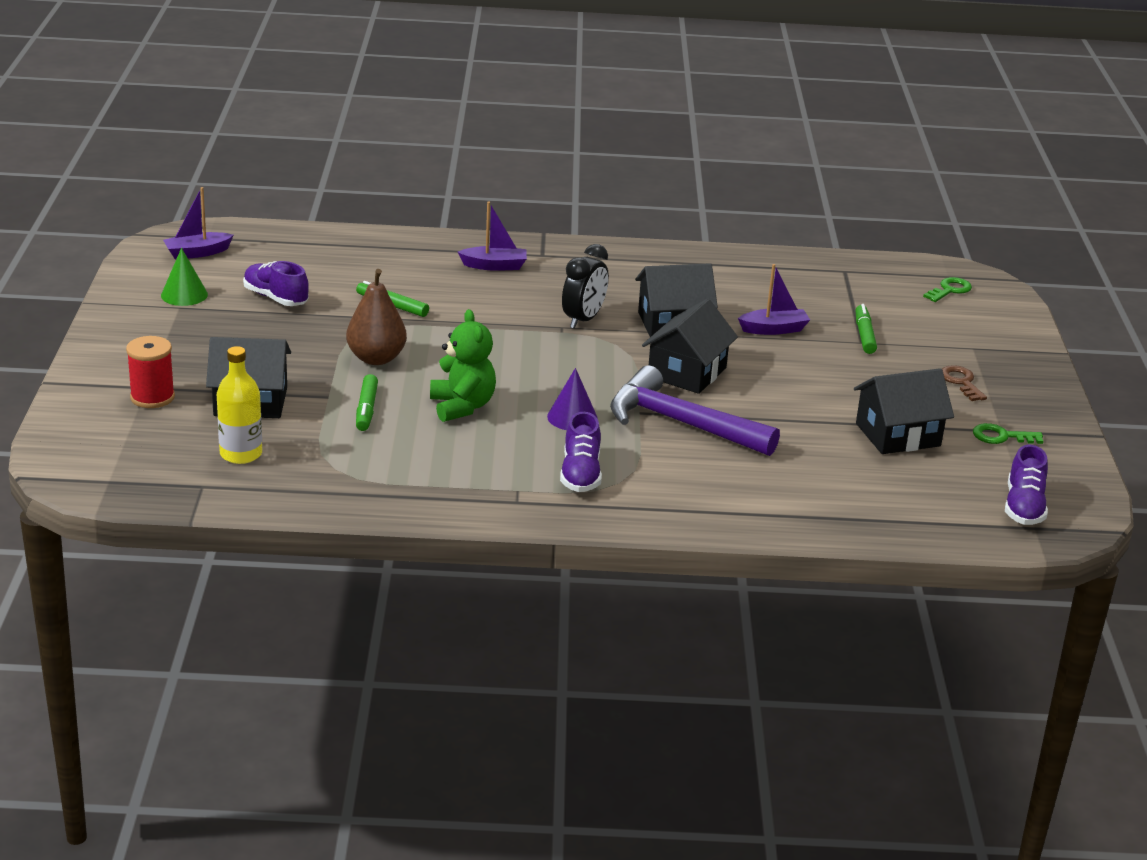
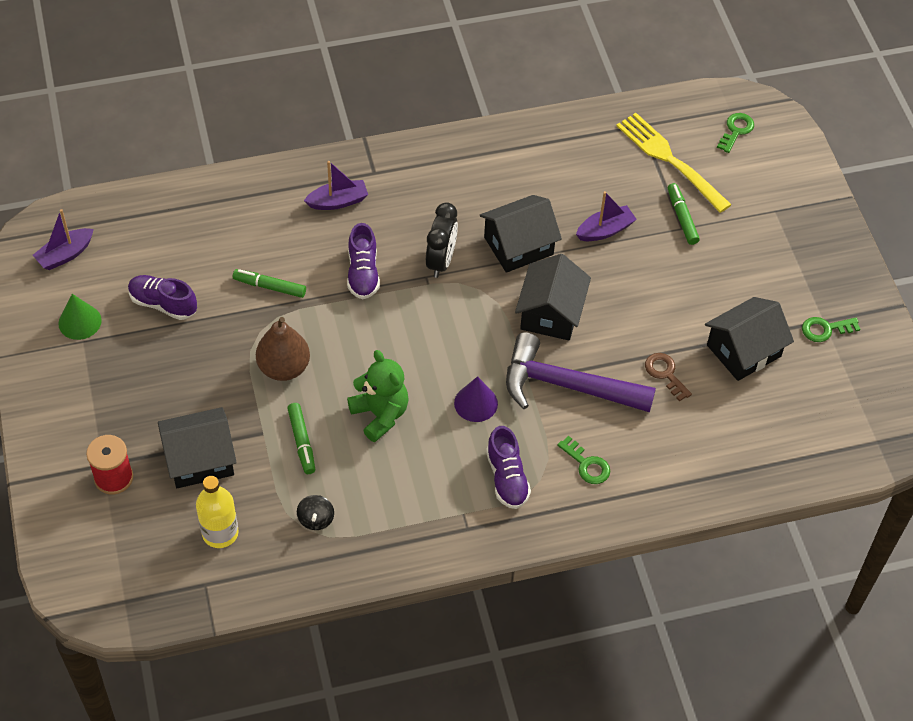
camera: 15 degrees left, 25 degrees up
(350, 464) = (316, 519): none -> black spinning top
(677, 481) = (587, 464): none -> green key
(867, 297) = (669, 160): none -> yellow fork
(961, 382) = (776, 263): brown key -> brown key (665, 374)
(1023, 507) = (863, 418): purple shoe -> purple shoe (363, 273)

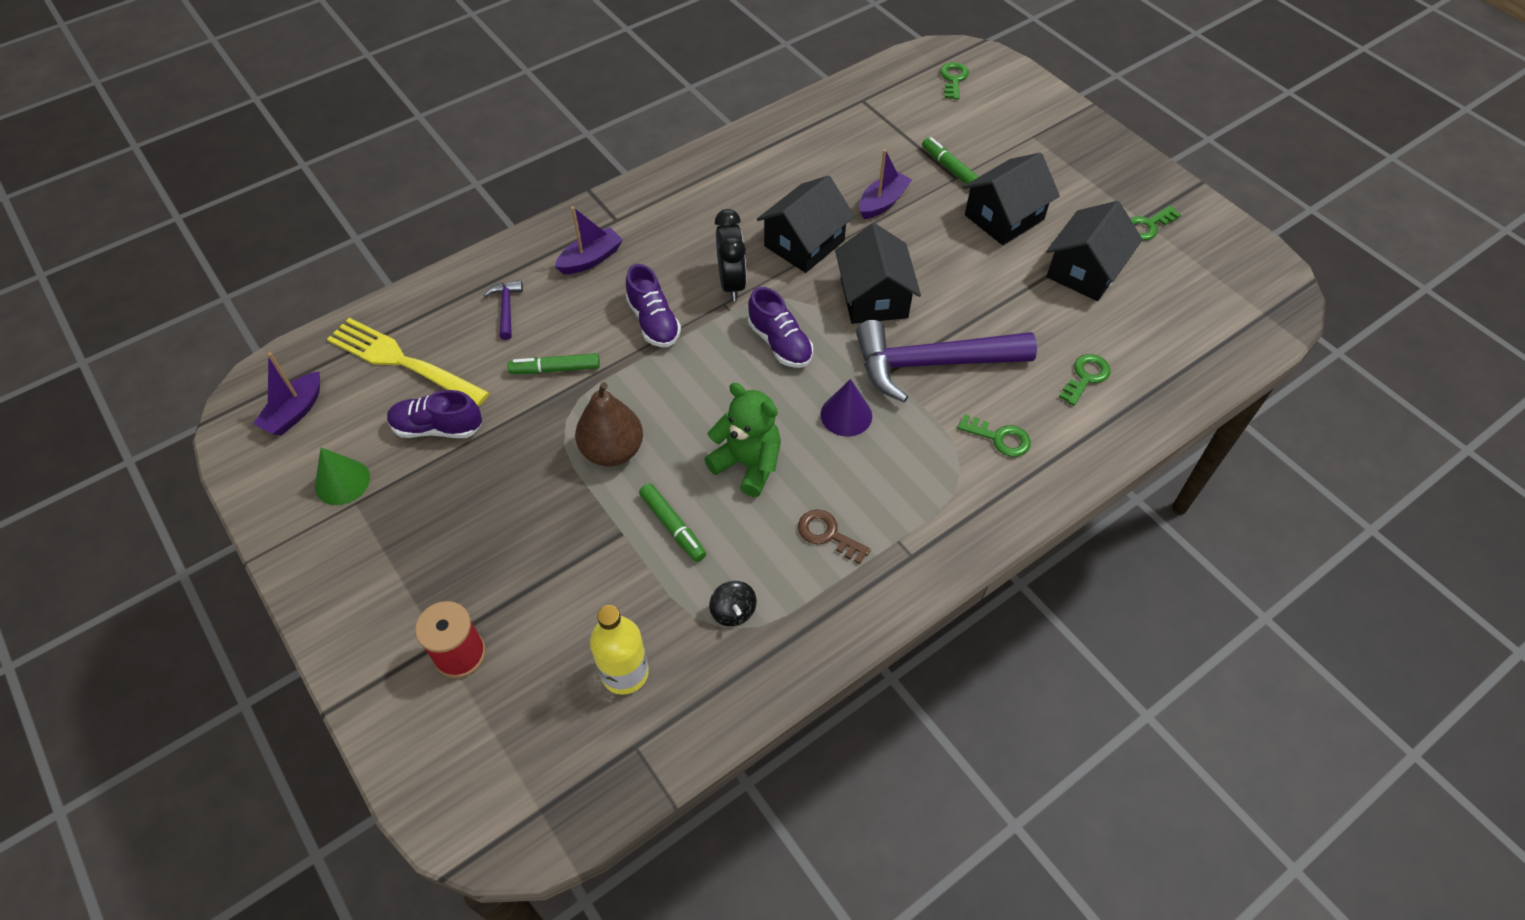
camera: 20 degrees left, 0 degrees up
(200, 459) = (559, 591): black house -> black house (1004, 217)
(254, 223) = (506, 309): none -> purple hammer
(507, 478) = (924, 483): purple shoe -> purple shoe (780, 343)
(665, 374) = (1023, 318): brown key -> brown key (827, 534)
(669, 160) = (907, 121): yellow fork -> yellow fork (402, 361)
(687, 441) = (1086, 377): none -> green key

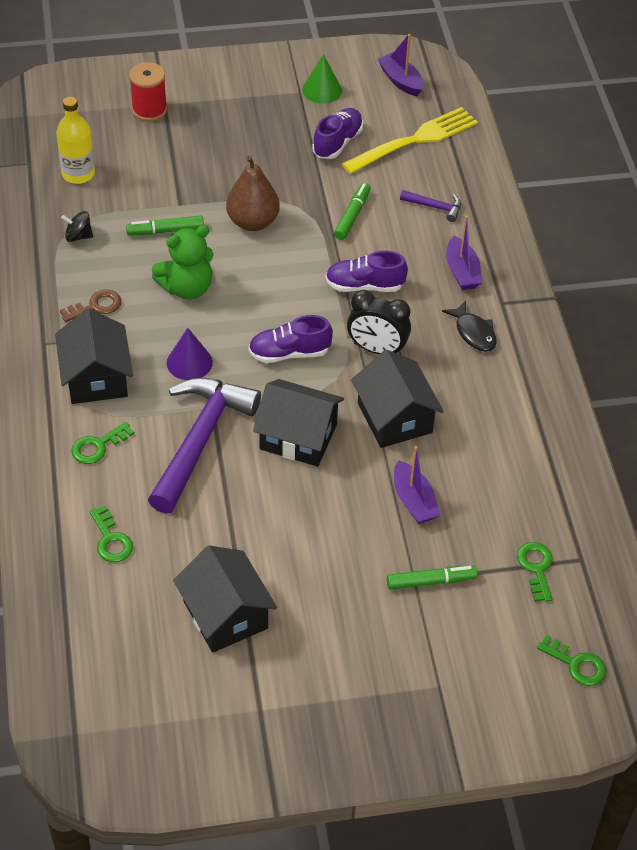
camera: 115 degrees right, 5 degrees down
(667, 226) = (473, 332): none -> black fish
(1004, 217) = (335, 589): black house -> black house (96, 377)
(1148, 226) = (247, 709): green key -> green key (536, 568)

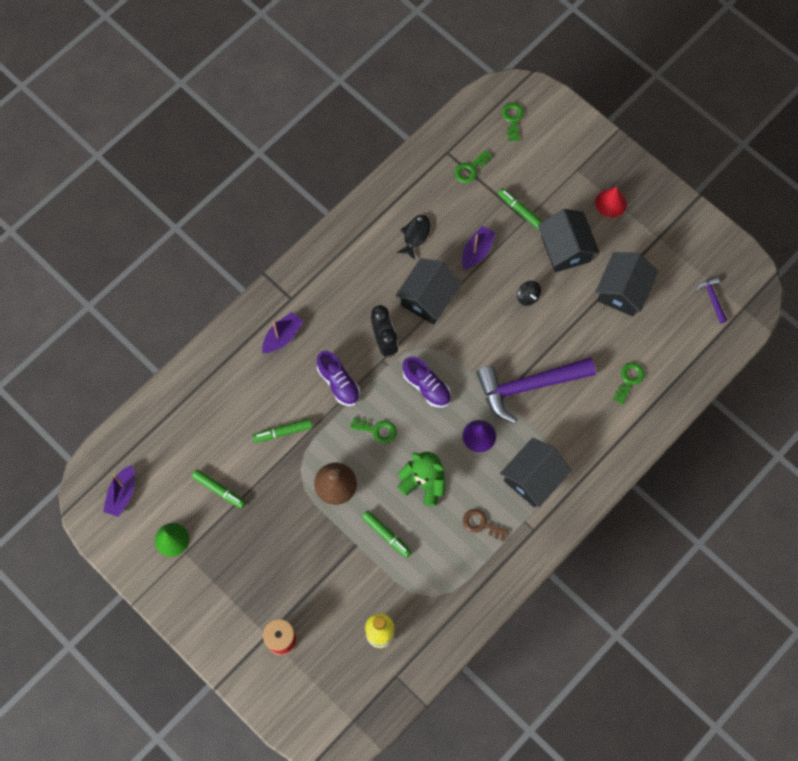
camera: 125 degrees left, 20 degrees up
(78, 236) = (434, 585): black spinning top -> black spinning top (527, 297)
(98, 446) = (578, 437): green key -> green key (377, 430)
(298, 437) = (483, 338): black house -> black house (565, 249)
(337, 142) = (219, 490): purple shoe -> green marker
(357, 690) = (611, 203): none -> red cone
(414, 140) = (179, 443): yellow fork -> none
(435, 207) = (236, 389): purple hammer -> purple hammer (712, 298)
(473, 332) = (328, 299): black fish -> black fish (415, 235)

